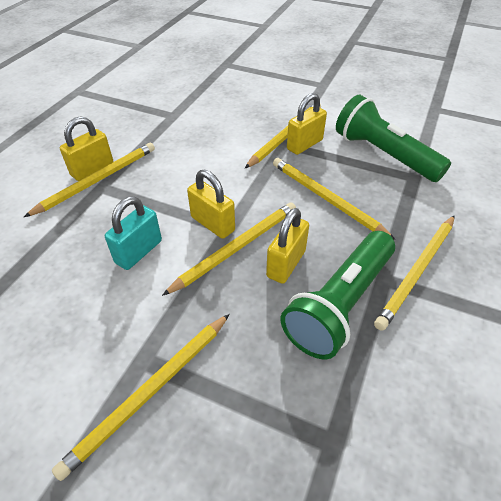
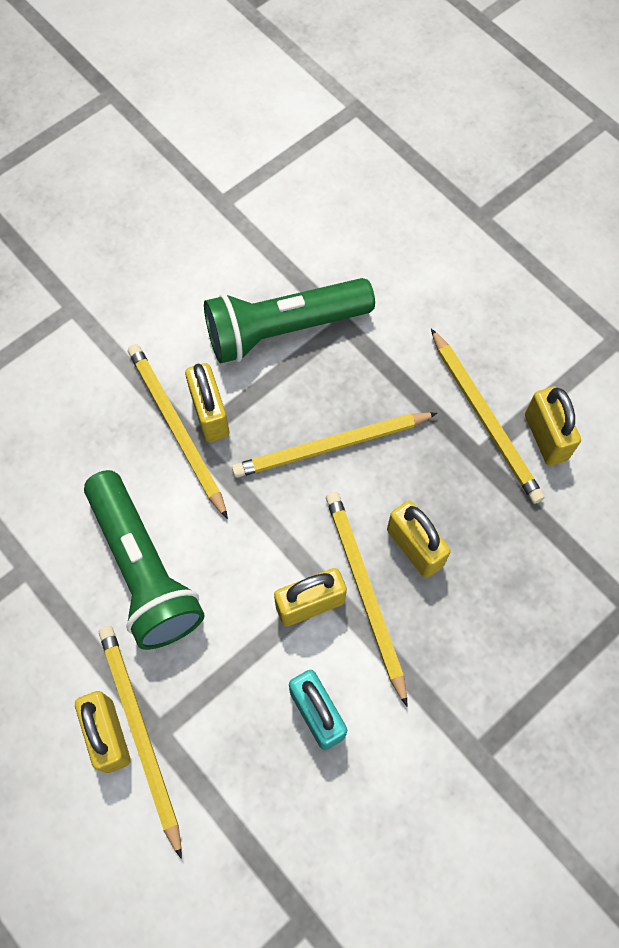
camera: 65 degrees left, 20 degrees up
(150, 392) = (520, 758): yellow pencil -> none
(339, 304) = (492, 521): green flashlight -> green flashlight (143, 570)
(437, 316) = (545, 437): none -> yellow padlock

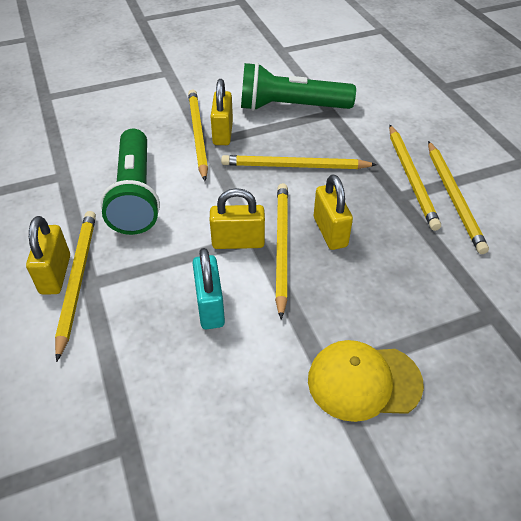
camera: 20 degrees right, 20 degrees down
(520, 751) = (363, 381): none -> yellow cap
(545, 437) = (454, 198): yellow padlock -> yellow pencil

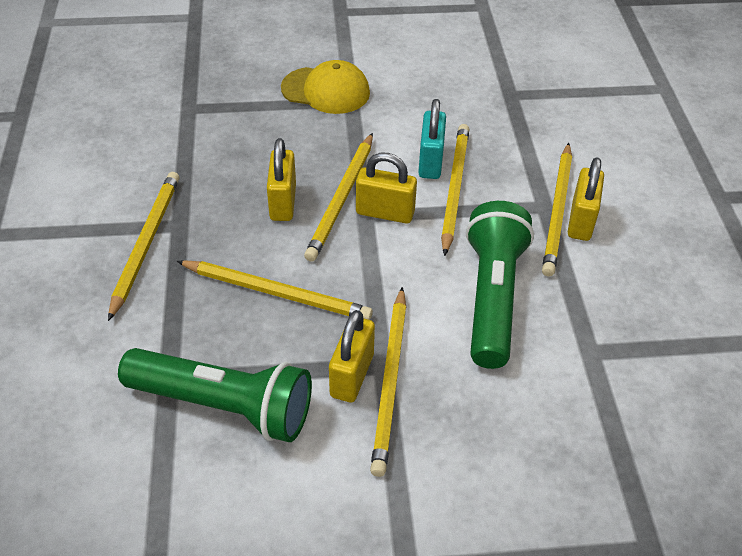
camera: 165 degrees left, 0 degrees up
(454, 198) = (121, 209): yellow pencil -> yellow pencil (454, 188)

